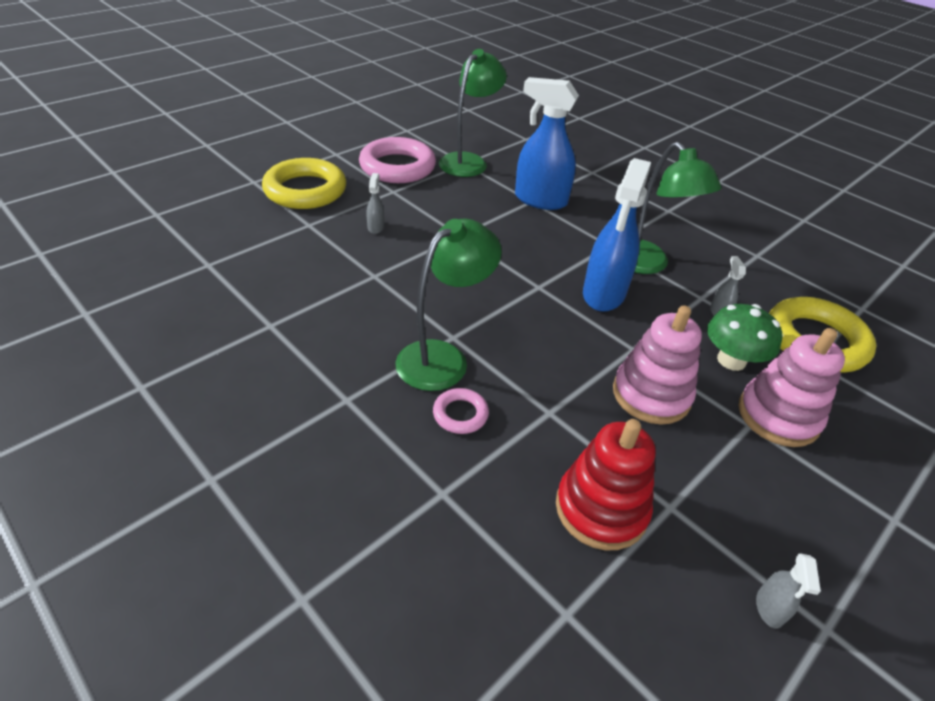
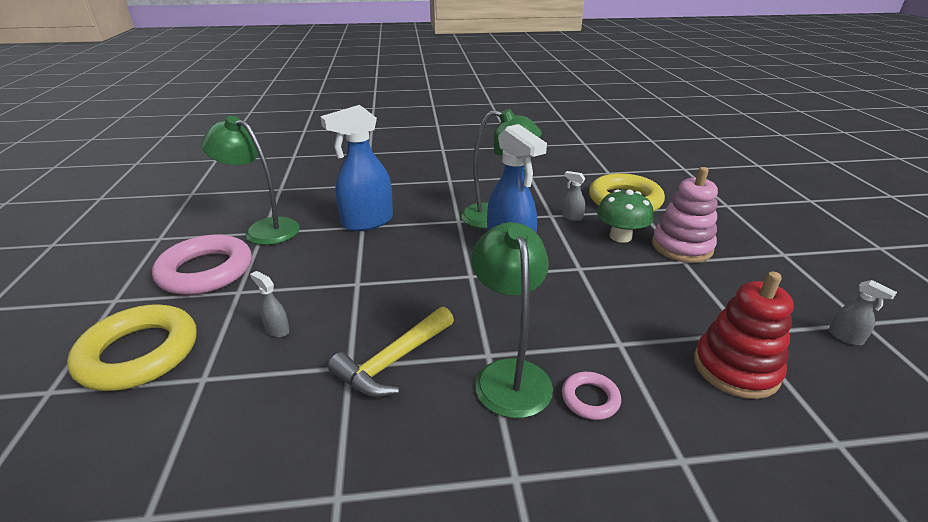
camera: 50 degrees left, 10 degrees down
(398, 293) = (393, 361): none -> yellow hammer
(468, 161) = (263, 229): green lamp -> green lamp turned 45 degrees counterclockwise
(651, 395) = (632, 285): pink stacking toy -> none

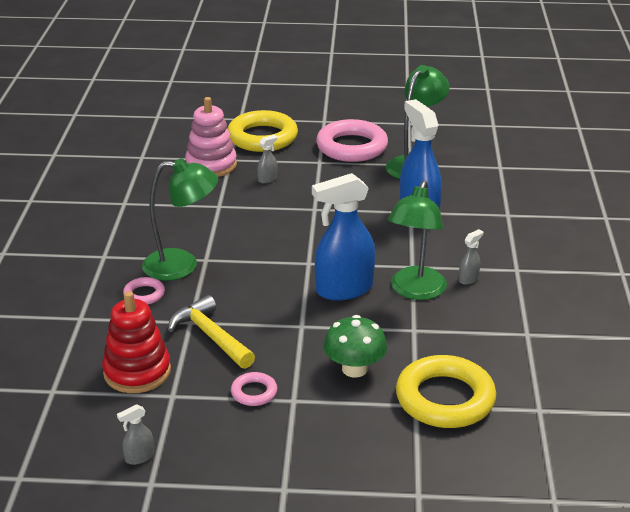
camera: 100 degrees right, 0 degrees up
(393, 361) = (216, 221): yellow hammer -> yellow hammer (210, 336)
(571, 217) = (407, 344): grey spray bottle -> grey spray bottle (468, 279)
(681, 247) = (321, 409): pink stacking toy -> pink stacking toy (211, 165)
(693, 282) = (254, 392): none -> pink ring

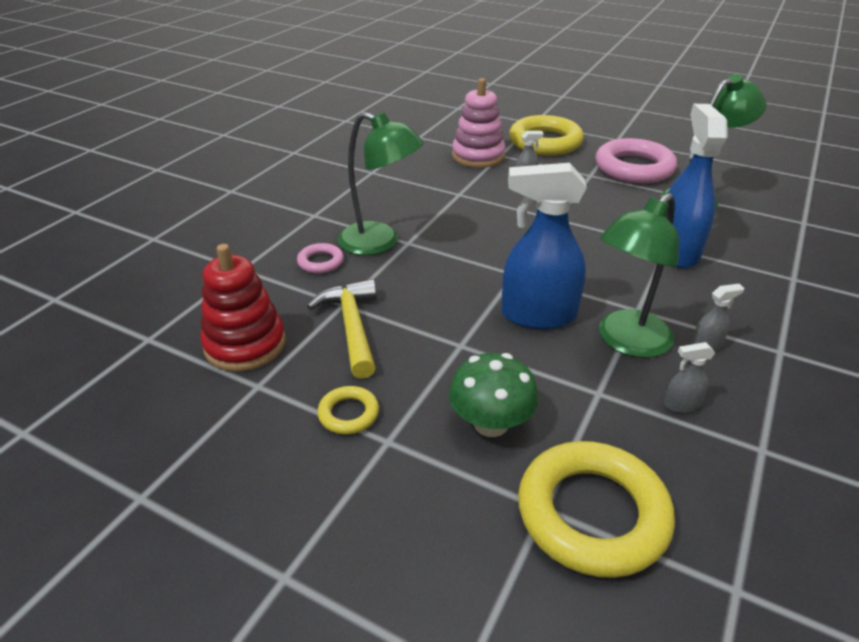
camera: 25 degrees right, 5 degrees up
(139, 457) = (158, 455): grey spray bottle -> grey spray bottle (681, 405)
(254, 392) = (348, 414): pink ring -> yellow ring

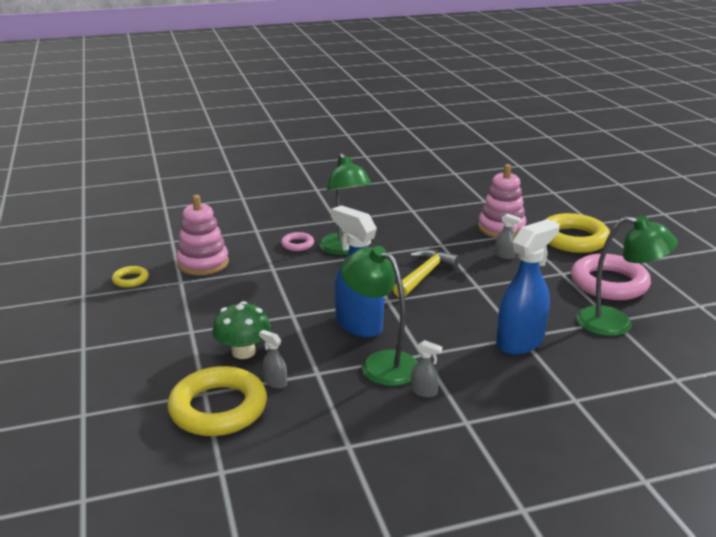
camera: 45 degrees right, 10 degrees down
(245, 345) = (203, 263): red stacking toy -> pink stacking toy
(348, 414) = (195, 312): yellow ring -> yellow ring (130, 280)
(352, 326) = (259, 280): yellow hammer -> yellow hammer (424, 275)
(626, 342) = (381, 363): green lamp -> green lamp turned 45 degrees clockwise
(681, 405) = (348, 403): grey spray bottle -> grey spray bottle (275, 382)

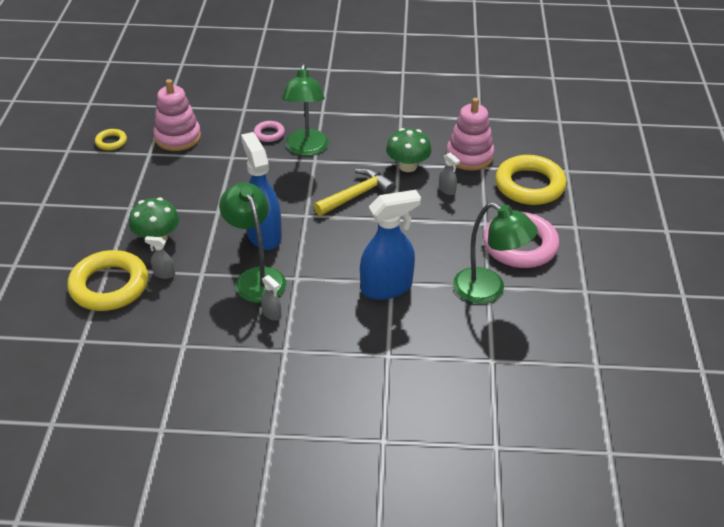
camera: 20 degrees right, 15 degrees up
(275, 382) = (164, 274): grey spray bottle -> grey spray bottle turned 45 degrees counterclockwise
(452, 245) = (408, 166): none -> green mushroom

